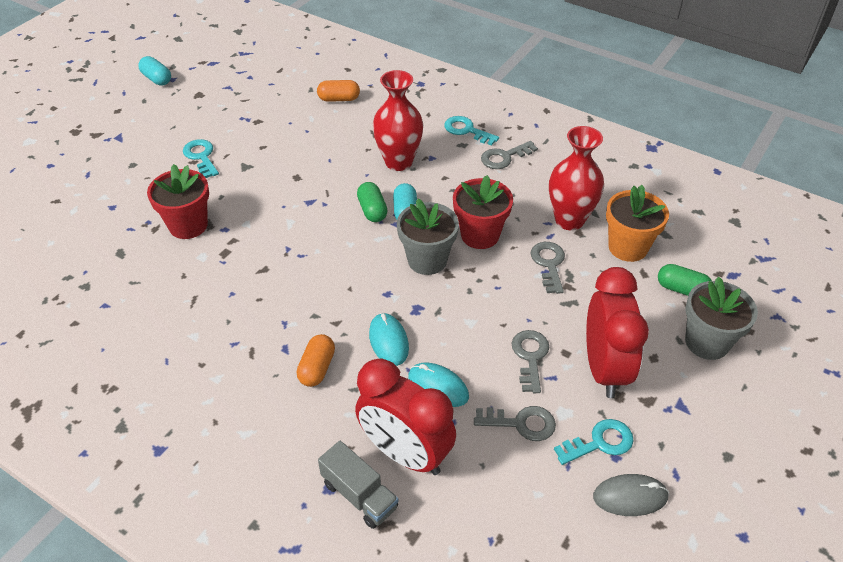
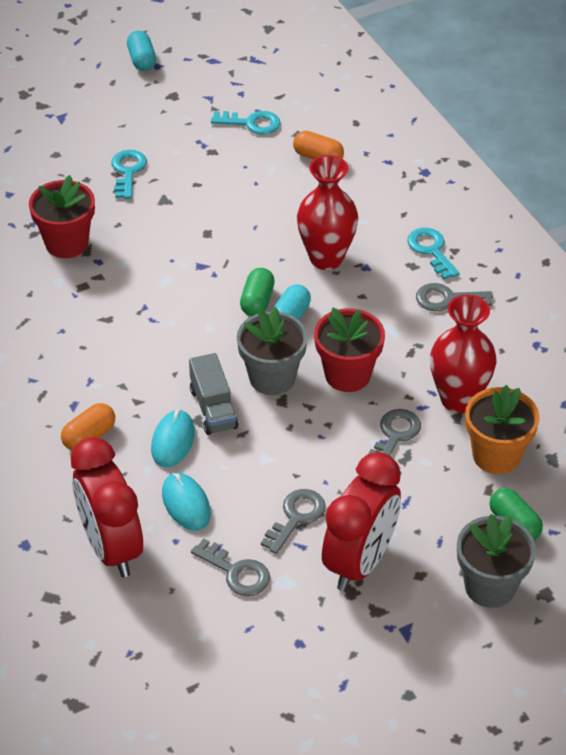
camera: 30 degrees right, 0 degrees up
(359, 495) = (46, 562): grey truck -> grey truck (213, 408)
(600, 442) = (295, 624): turquoise key -> turquoise key (251, 123)
(630, 497) = (282, 681): grey mouse -> none

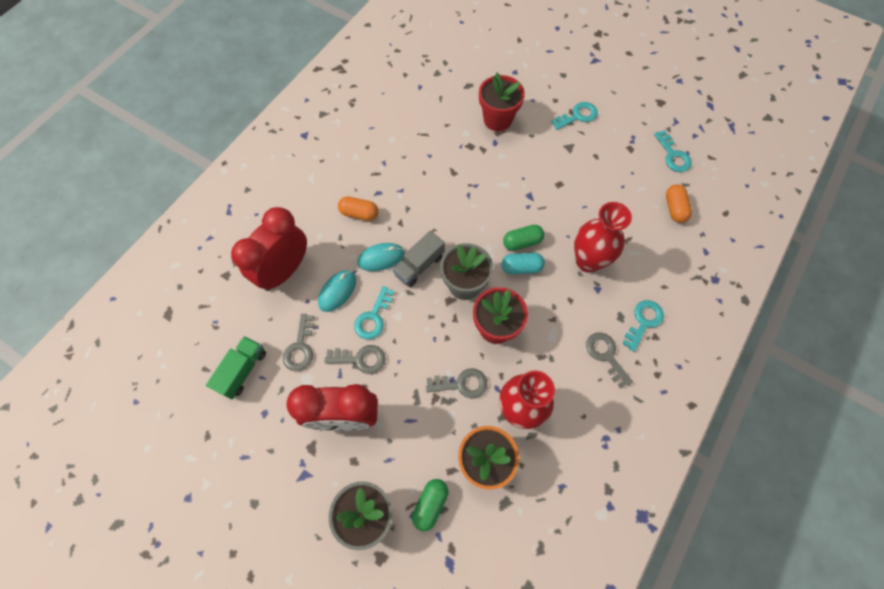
camera: 60 degrees right, 20 degrees up
(142, 60) = (677, 70): turquoise capsule -> none
(224, 645) = (242, 370): none -> green truck
(250, 482) = (373, 317): none -> turquoise key

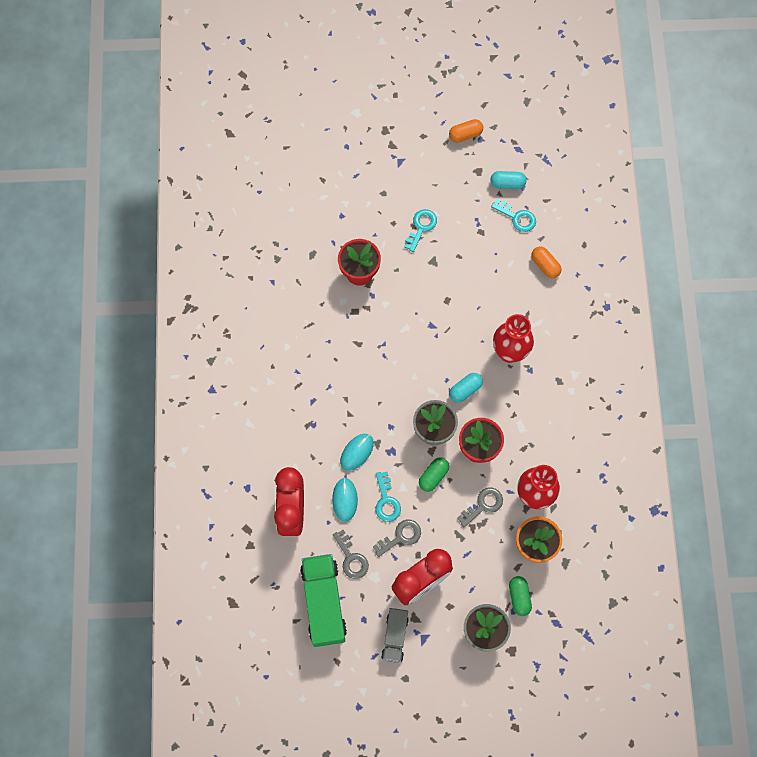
camera: 35 degrees left, 5 degrees up
(242, 370) = (324, 603): green truck -> green truck, size x1.72
(359, 213) = (312, 428): orange capsule -> orange capsule (465, 134)
(419, 265) = (390, 439): grey truck -> grey truck (395, 637)
(522, 242) = (452, 369): green capsule -> green capsule (433, 476)
(606, 355) = (566, 417): grey key -> none
(643, 321) = (577, 374): turquoise key -> none
(682, 125) = (507, 183): none -> turquoise capsule

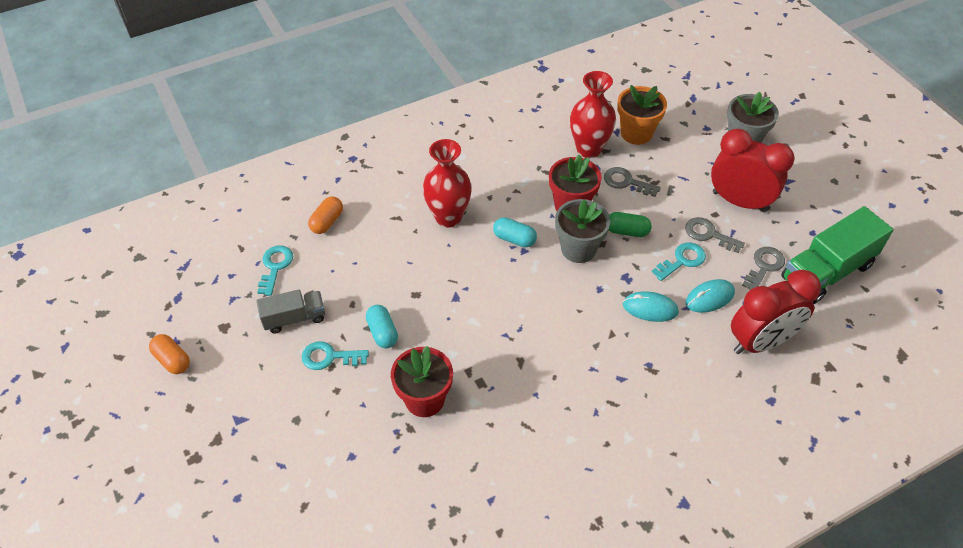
camera: 115 degrees left, 20 degrees down
(395, 637) = (806, 202): grey truck -> grey truck (294, 318)
(507, 183) = (231, 291): turquoise capsule -> turquoise capsule (382, 332)
(519, 597) = (691, 128): green capsule -> none

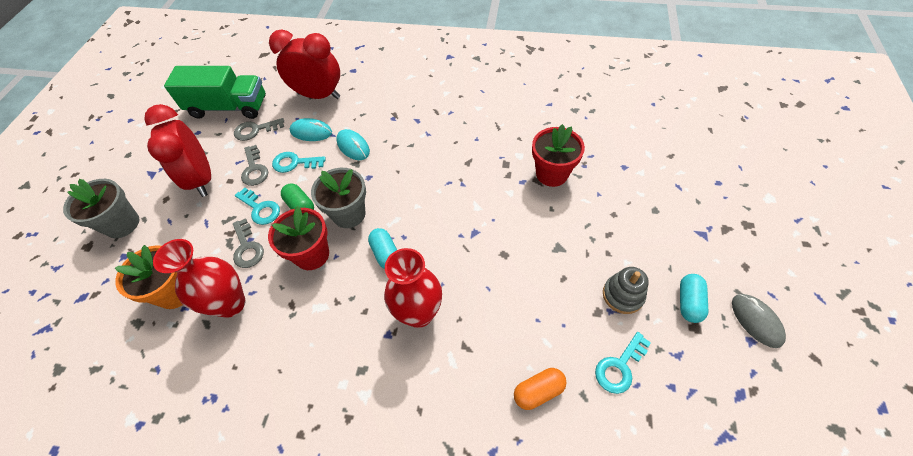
camera: 140 degrees left, 5 degrees up
(172, 360) = (756, 321): orange capsule -> grey mouse
(294, 318) = (622, 295): grey truck -> grey stacking toy
(329, 357) = (607, 242): turquoise key -> turquoise key (260, 209)
(382, 332) = (552, 237): turquoise capsule -> turquoise capsule (688, 302)

